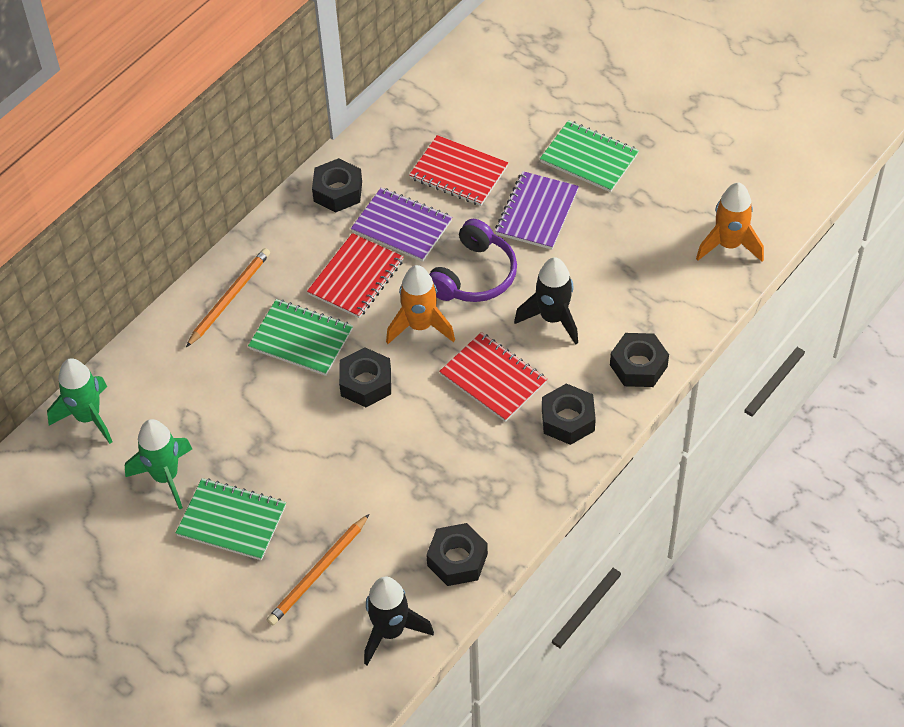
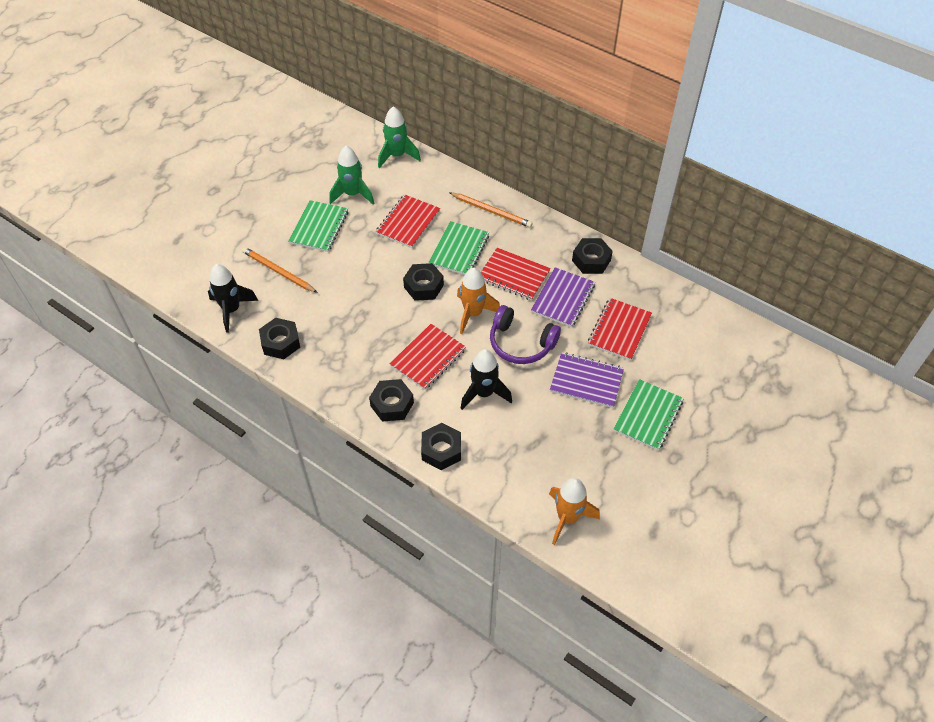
camera: 85 degrees right, 0 degrees up
(238, 402) = (408, 222): none -> red notebook

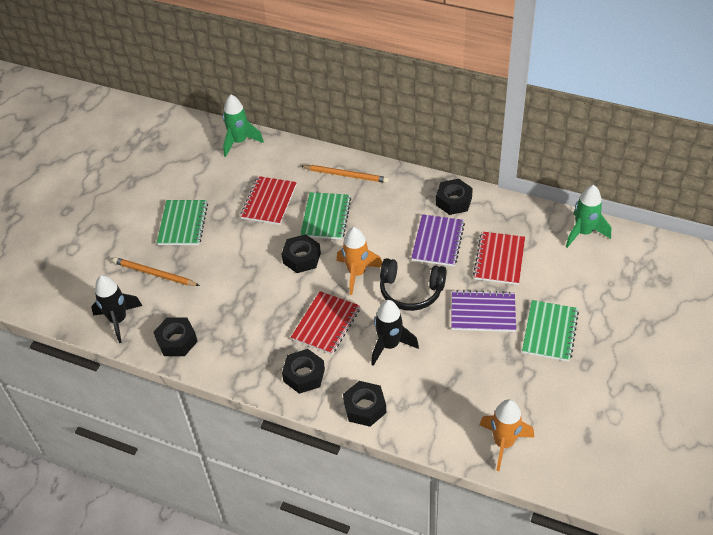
camera: 10 degrees left, 5 degrees down
(352, 194) = (207, 186): green rocket -> green rocket (584, 232)
(514, 275) = (385, 230): red notebook -> none
(521, 343) = (411, 291): purple headphones -> black headphones

